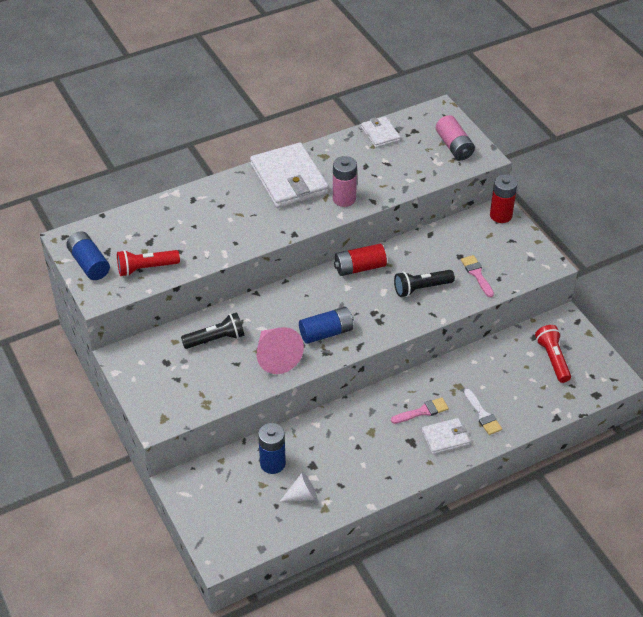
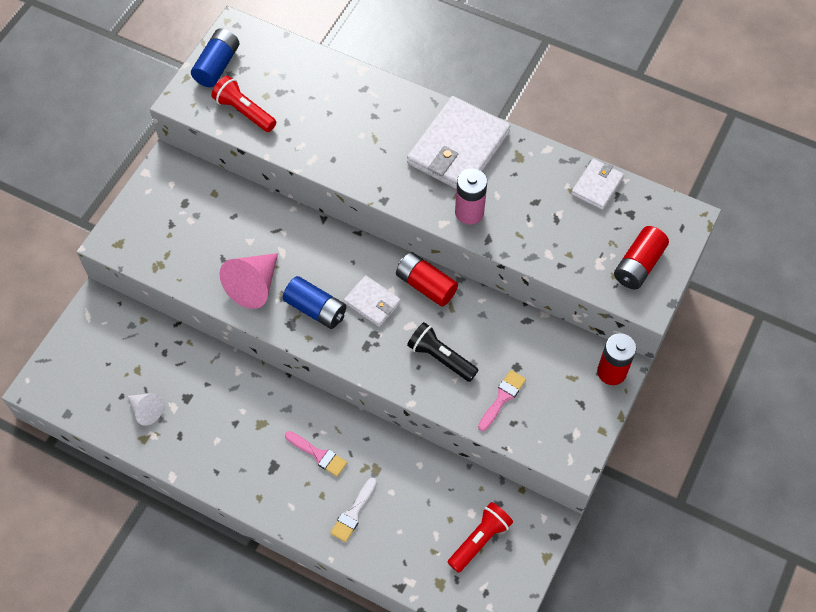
camera: 55 degrees right, 15 degrees up
(216, 339) = (240, 223): black flashlight -> none
(272, 463) = (166, 363): blue battery -> none
(445, 437) = (299, 494): white wallet -> white wallet (372, 302)
(454, 146) = (638, 265): pink battery -> red battery

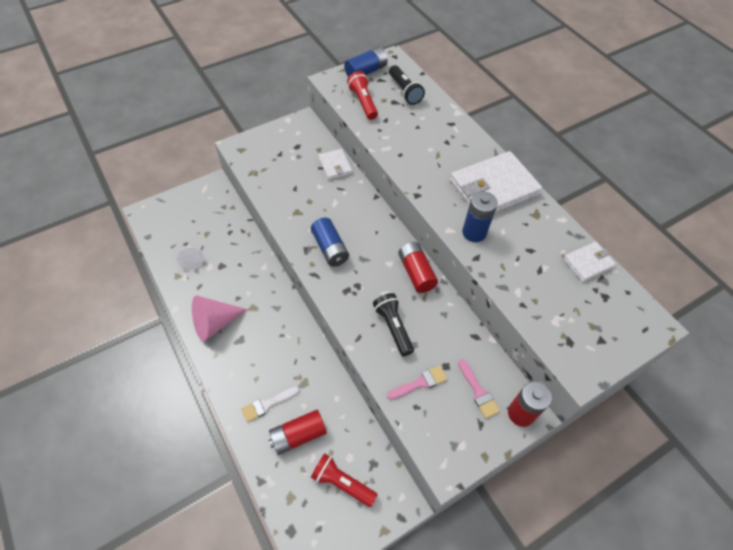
camera: 30 degrees right, 5 degrees down
(254, 285) = (301, 213): pink cone -> pink cone (215, 323)
(282, 71) = (404, 91): none -> black flashlight
(318, 455) = (274, 349): pink brush -> pink brush (478, 391)
(372, 302) = (371, 264): white wallet -> white wallet (335, 166)
(469, 212) = (474, 232): pink battery -> blue battery
(480, 540) = (342, 483): red flashlight -> red flashlight turned 135 degrees counterclockwise
(638, 265) = (590, 338): red battery -> red battery (298, 435)

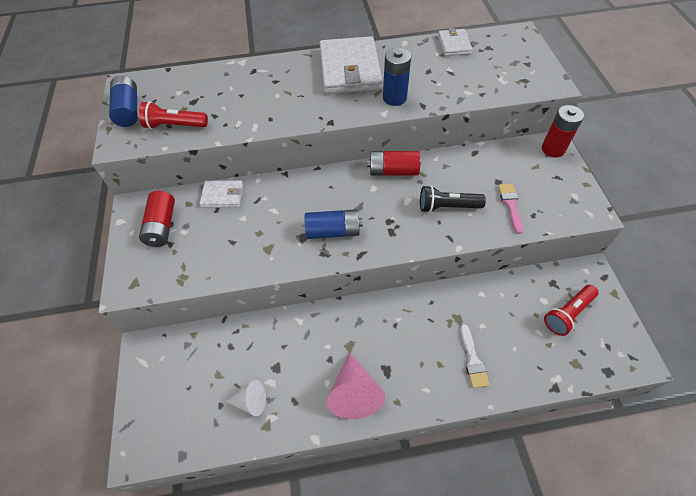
camera: 65 degrees left, 0 degrees up
(298, 435) = (513, 339): red battery -> red battery (162, 226)
(404, 91) = (184, 89): black flashlight -> none
(478, 391) = (528, 168): pink brush -> none

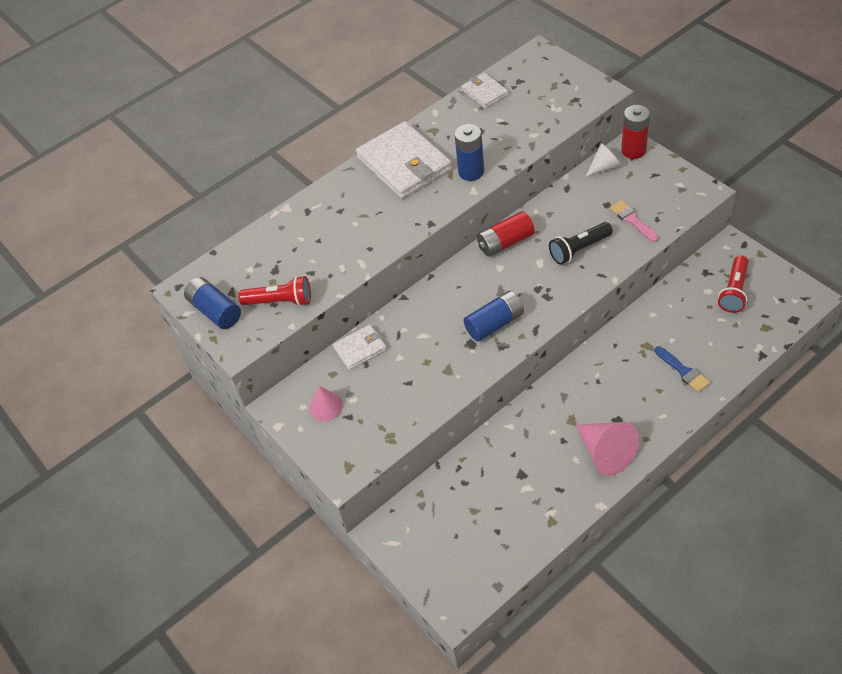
camera: 25 degrees left, 5 degrees down
(162, 226) = (326, 406): red battery -> pink cone
(175, 125) = (280, 301): red flashlight -> red flashlight turned 150 degrees counterclockwise
(250, 401) = (522, 512): white cone -> white cone (604, 167)
(473, 360) = (683, 371): white brush -> blue brush

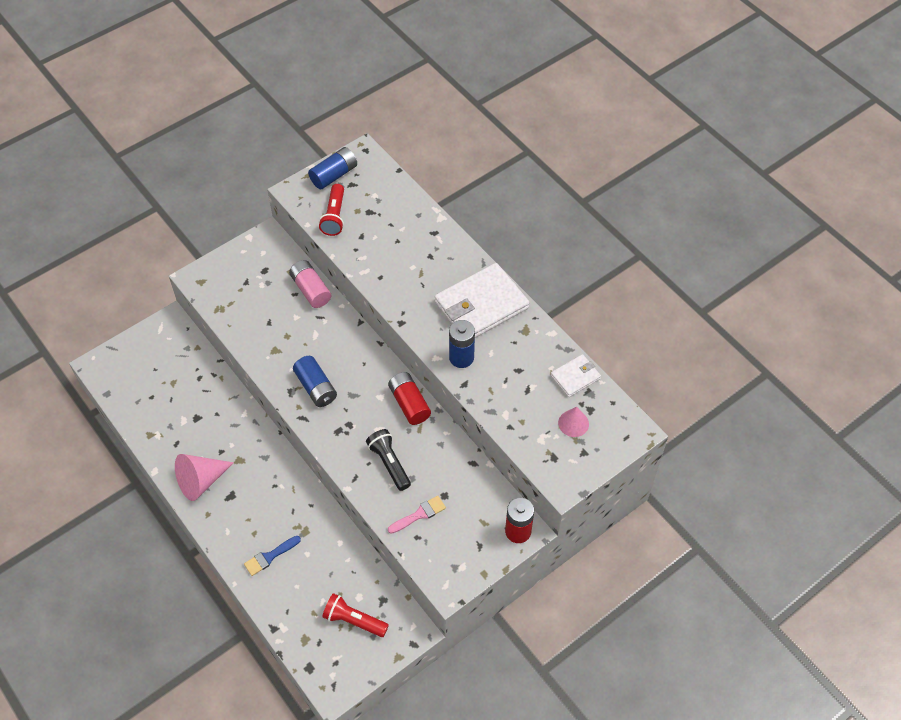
camera: 85 degrees right, 5 degrees up
(326, 406) = (259, 267): pink cone -> pink cone (573, 423)
(360, 348) = (311, 290): white wallet -> pink battery
(604, 167) = (497, 500): white cone -> none

